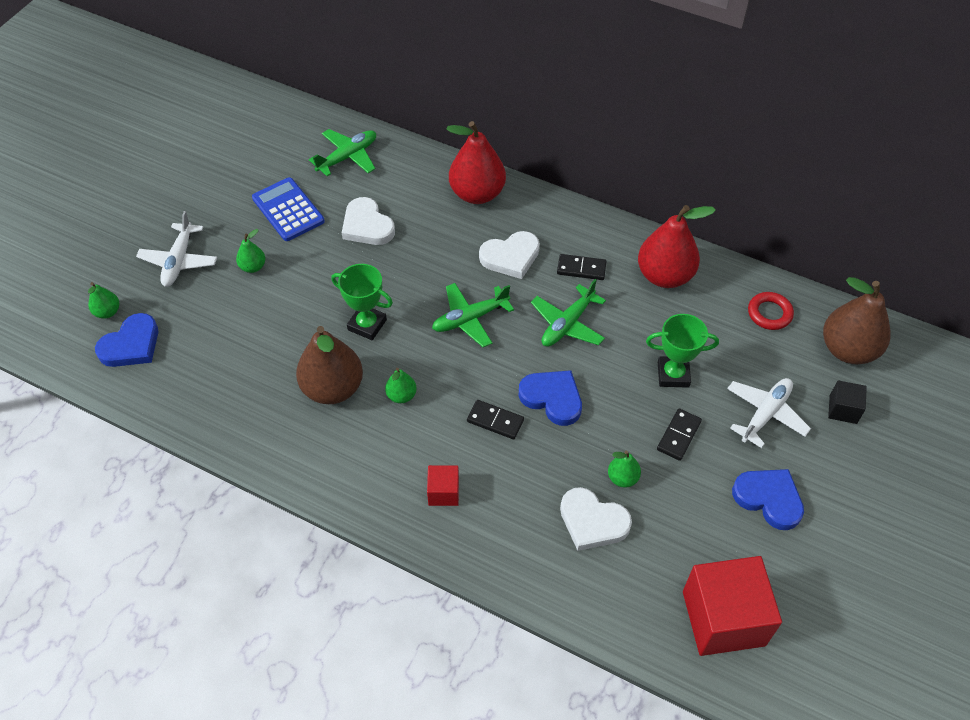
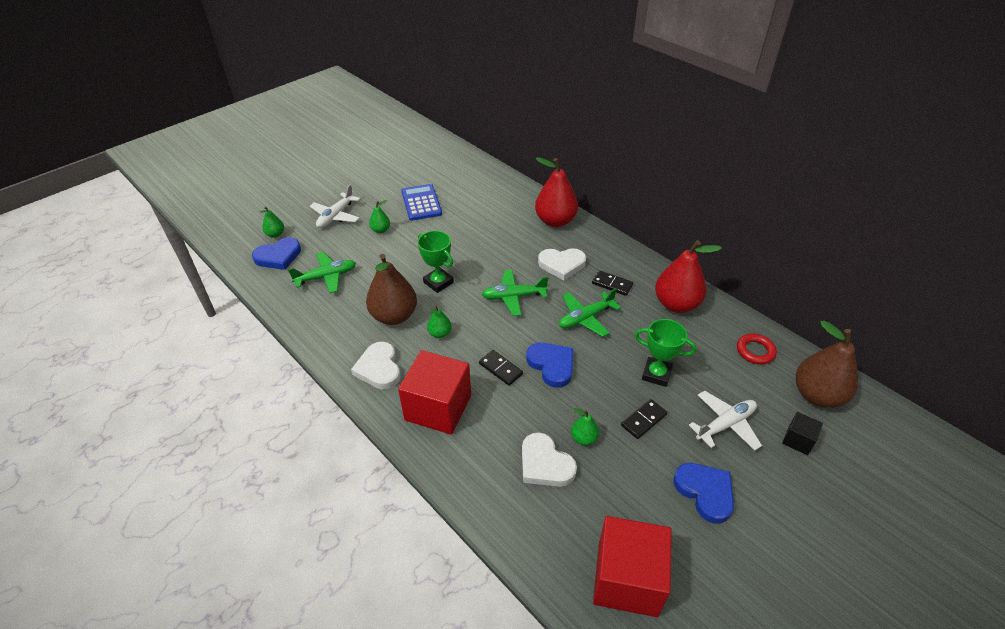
camera: 20 degrees right, 10 degrees down
(348, 157) = (476, 181): green plane -> green plane (326, 277)
(367, 226) = (469, 223): white heart -> white heart (379, 368)
(443, 492) = (438, 407): red cube -> red cube, size x2.12

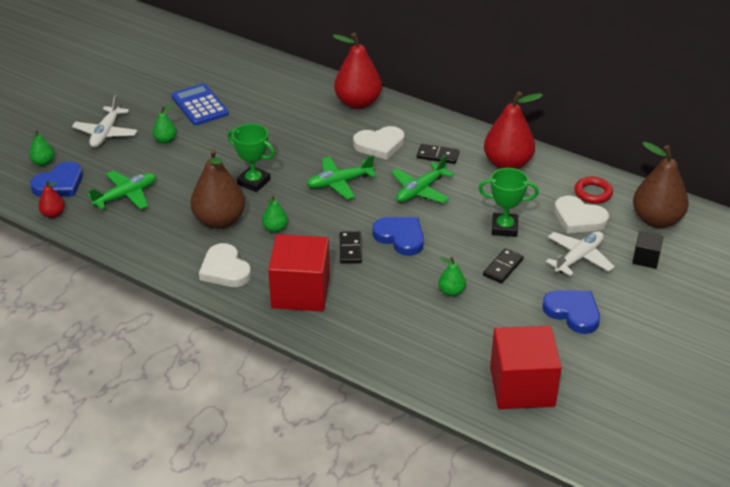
camera: 15 degrees left, 5 degrees down
(260, 284) = (53, 214): none -> red pear
(500, 369) = (350, 249): black domino -> black domino turned 60 degrees clockwise
(545, 464) = (421, 318): white heart -> white heart (579, 218)

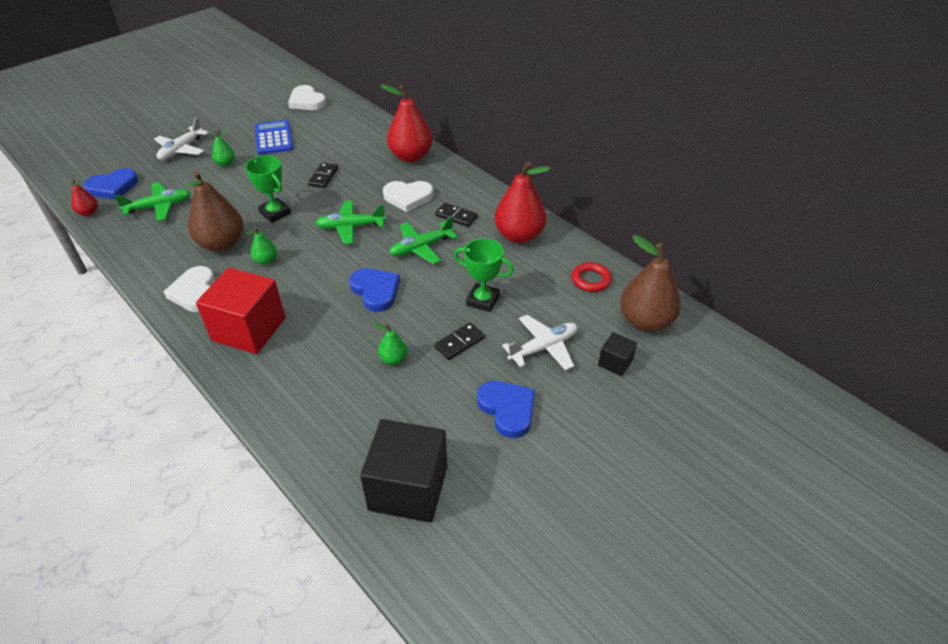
camera: 15 degrees right, 5 degrees up
(43, 162) = (114, 166): green pear -> none
(350, 249) = (321, 294): black domino -> black domino (323, 177)
(522, 387) = (408, 488): red cube -> black cube
(579, 218) = (563, 304): white heart -> white heart (307, 101)

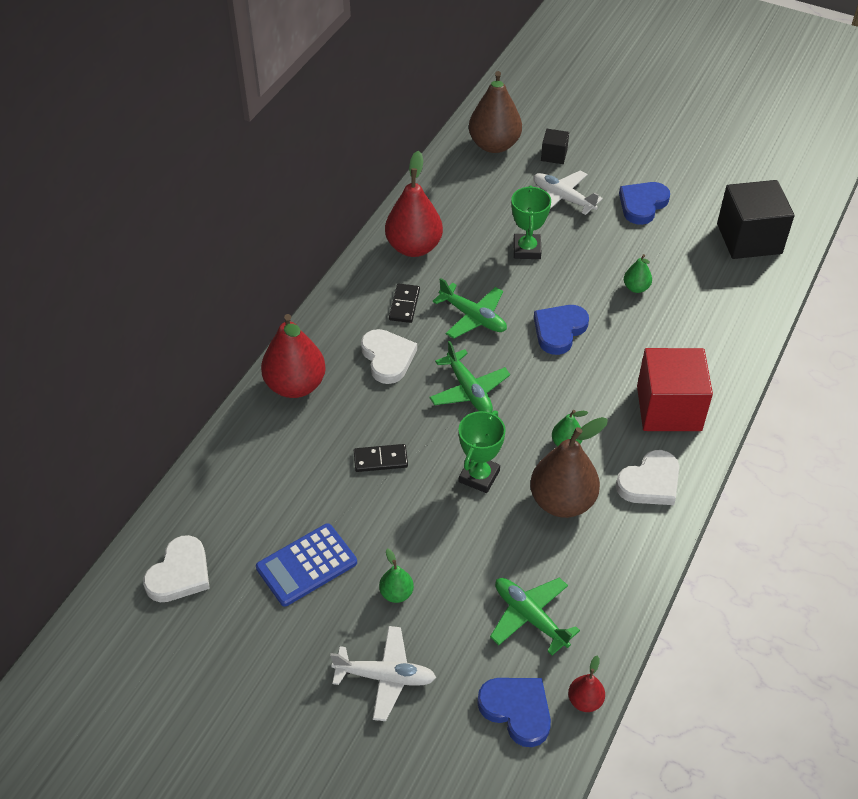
camera: 110 degrees left, 5 degrees up
(459, 342) = (589, 251): black domino -> none
(591, 280) = (457, 185): red ring -> none

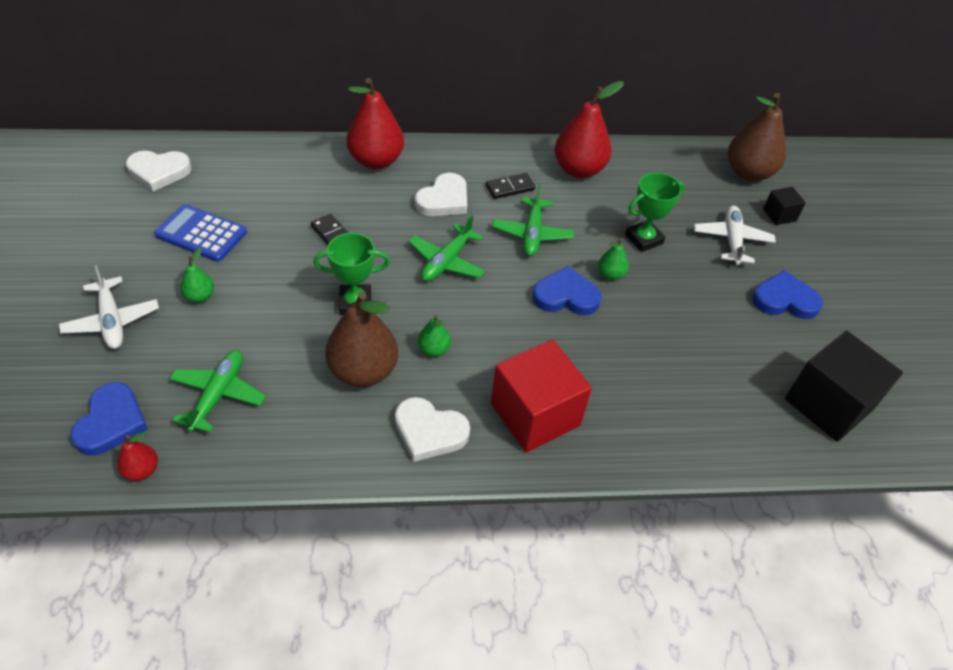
camera: 55 degrees right, 0 degrees up
(636, 288) = (670, 333): green pear -> green pear (610, 274)

